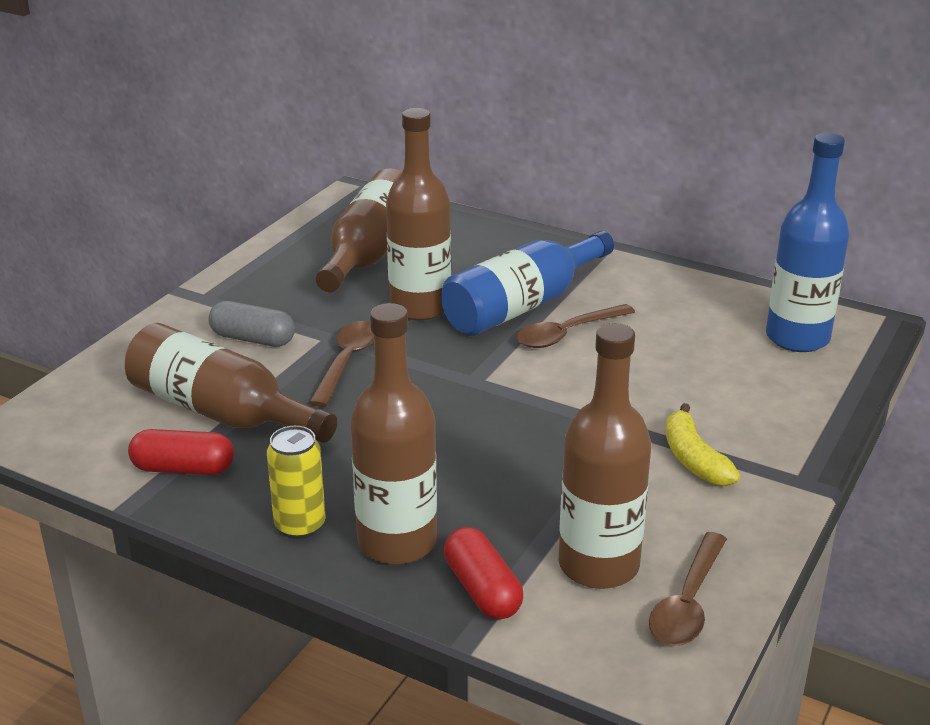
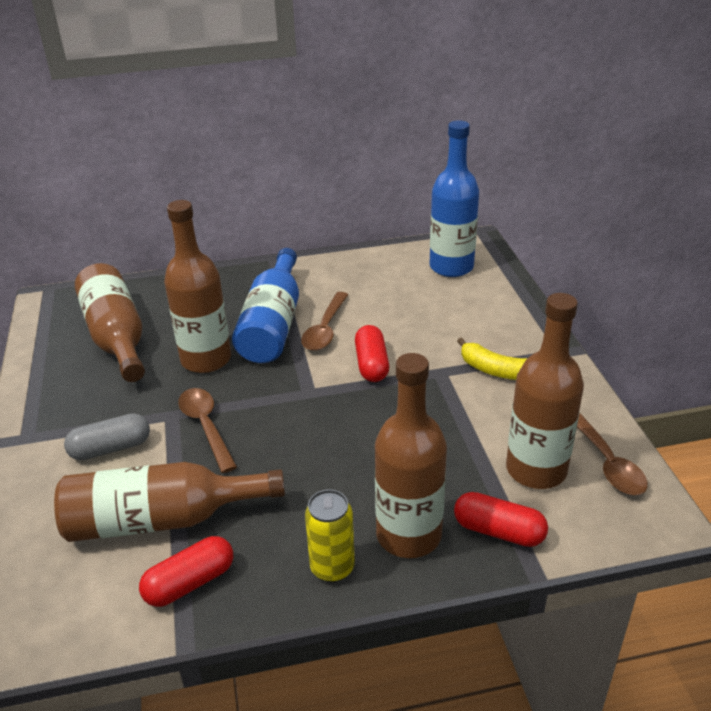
camera: 40 degrees left, 5 degrees up
(568, 387) = (371, 364): none -> red capsule

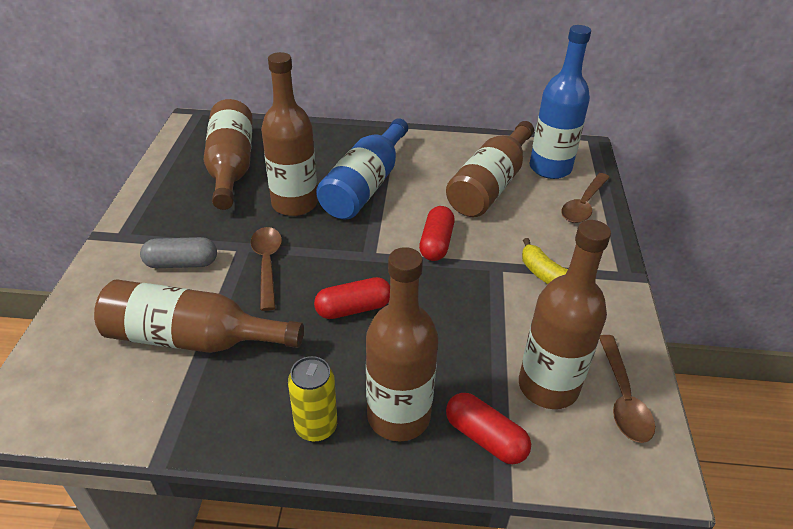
camera: 15 degrees right, 5 degrees up
(190, 583) = (189, 403): red capsule -> red capsule (353, 308)
(325, 329) = (409, 200): brown spoon -> brown spoon (583, 205)
(400, 296) = (490, 185): none -> brown bottle

